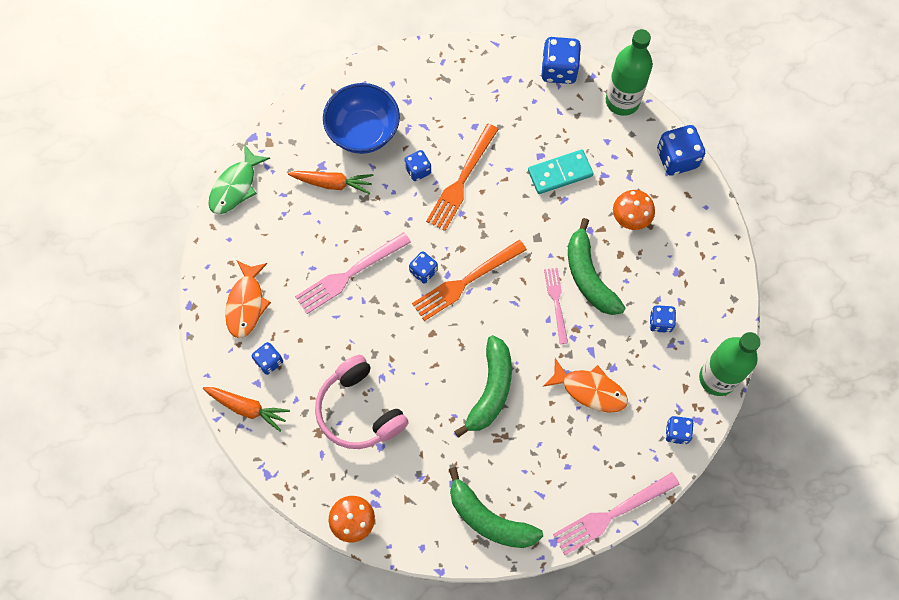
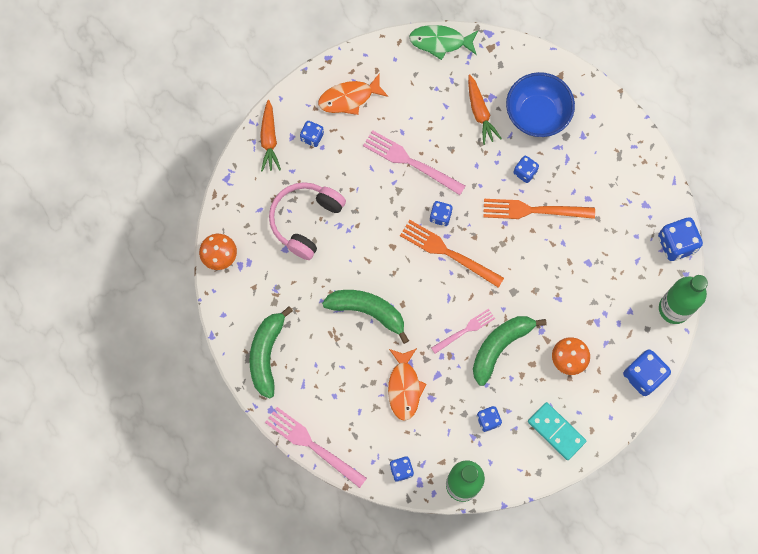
camera: 65 degrees right, 5 degrees up
(490, 390) = (368, 311): green banana -> green banana turned 150 degrees counterclockwise
(560, 173) = (580, 285): turquoise domino -> turquoise domino (556, 431)

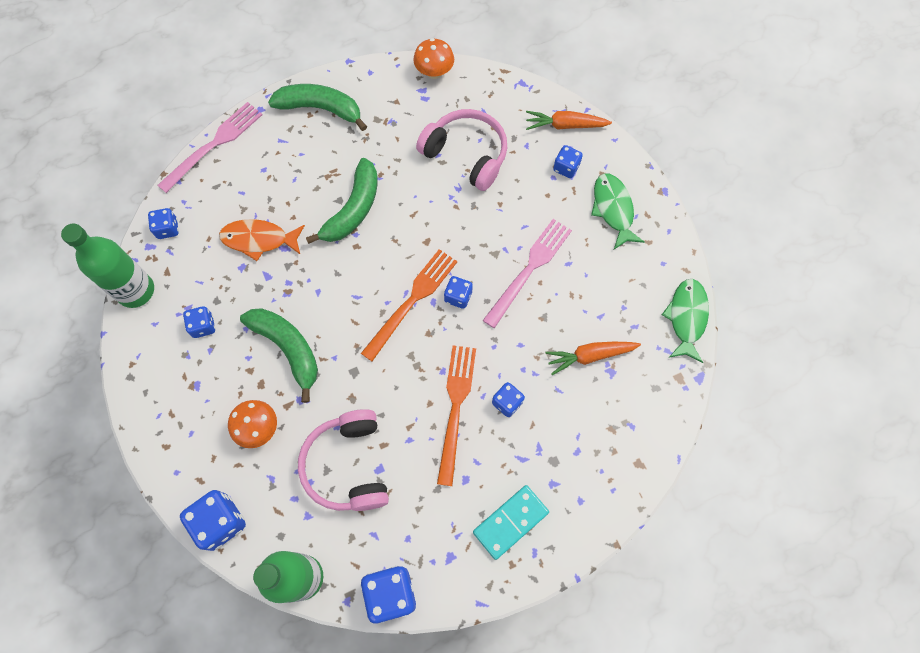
camera: 95 degrees right, 5 degrees down
(349, 98) = (613, 209): orange fish -> green fish
(465, 330) = (314, 311): pink fork -> none
(537, 114) = (585, 427): blue bowl -> none
(556, 431) = (173, 403): turquoise domino -> turquoise domino (510, 522)
(588, 286) = (348, 465): none -> pink headphones

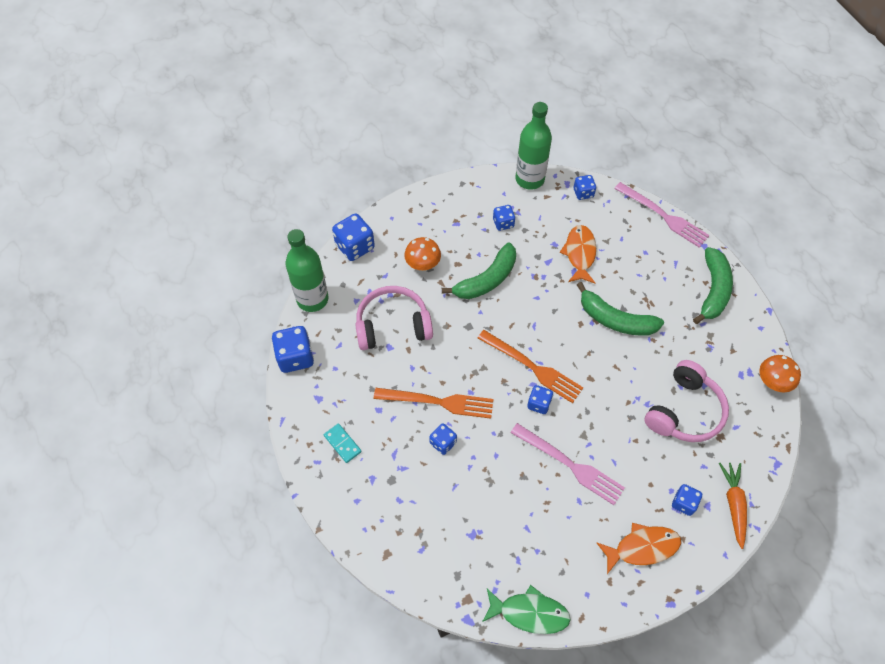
camera: 90 degrees right, 10 degrees down
(510, 522) = (342, 444): turquoise domino -> turquoise domino, size x0.66
(590, 356) = (487, 516): orange carrot -> none
(613, 209) = (642, 547): green fish -> orange fish

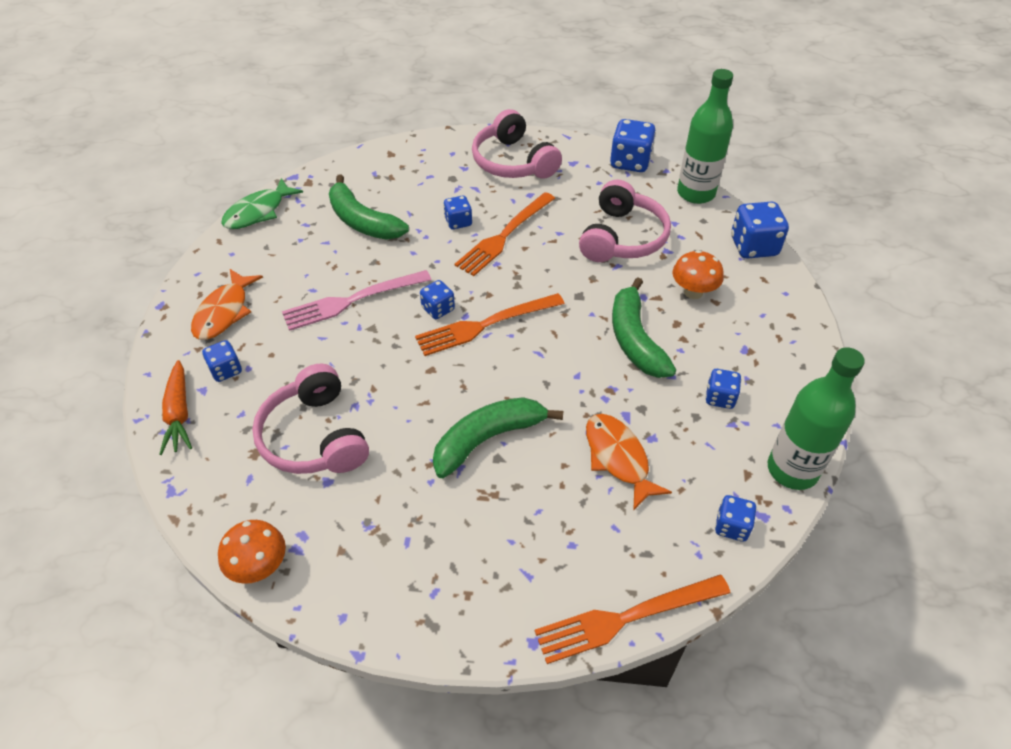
camera: 120 degrees right, 10 degrees down
(342, 444) = (513, 162): turquoise domino -> pink headphones
(579, 253) = (618, 458): orange fish -> orange fish turned 150 degrees counterclockwise
(663, 216) = (625, 618): pink fork -> orange fork
(713, 290) = (447, 594): green banana -> green banana (362, 221)
(733, 504) = (179, 414): orange carrot -> orange carrot turned 45 degrees clockwise

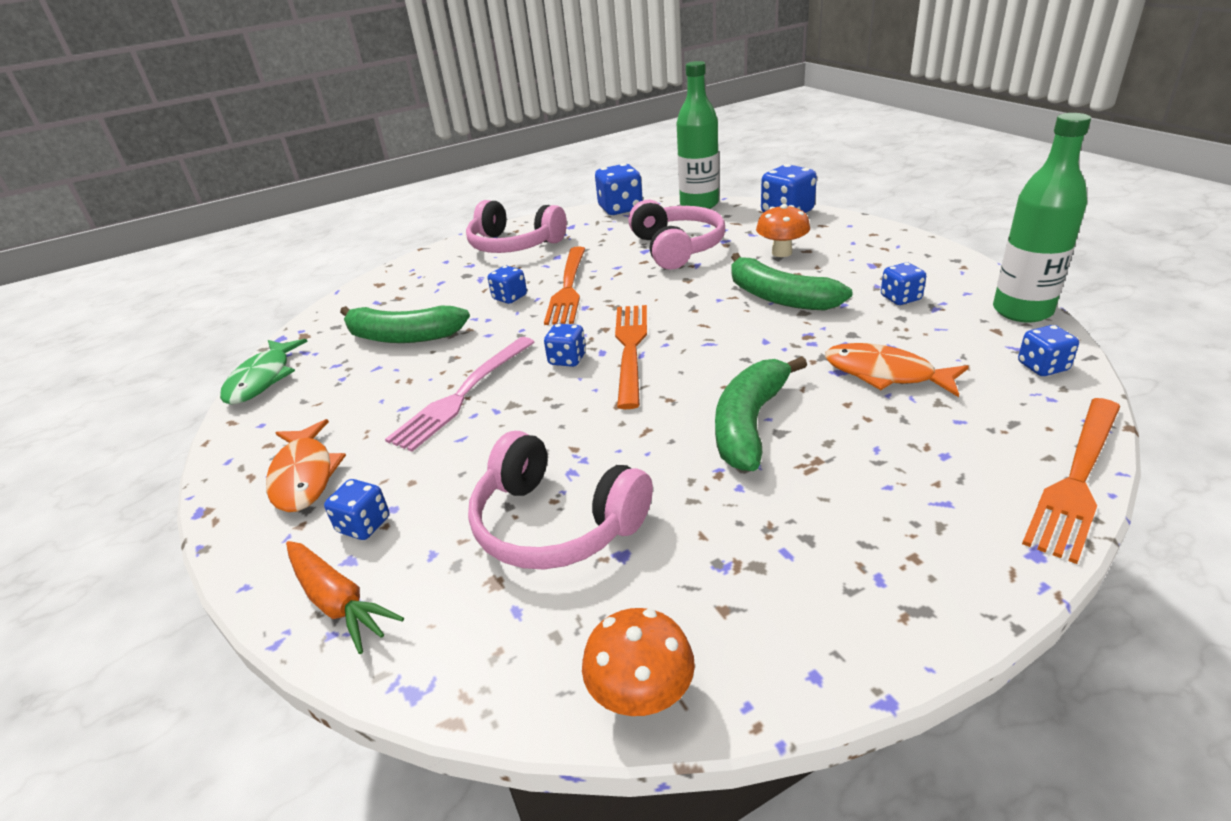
camera: 30 degrees left, 15 degrees down
(485, 325) = (630, 349): orange fork -> orange fork turned 150 degrees clockwise

